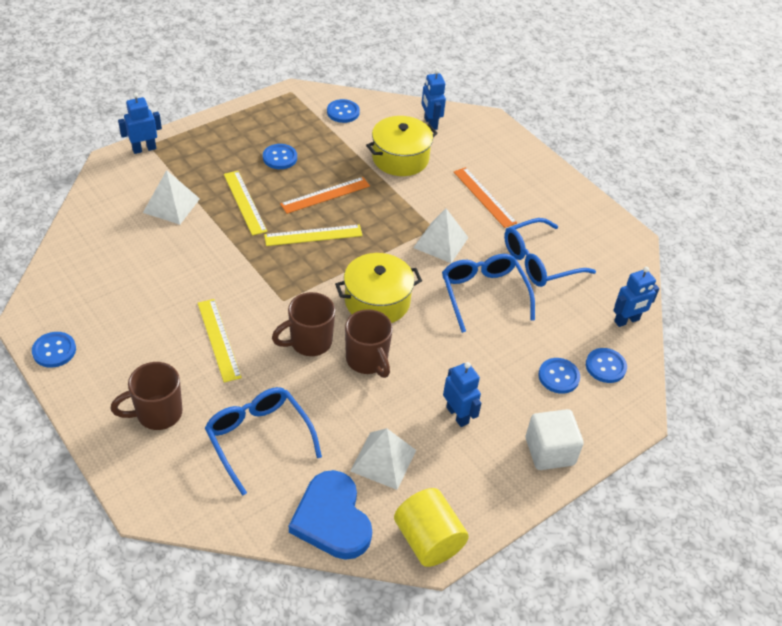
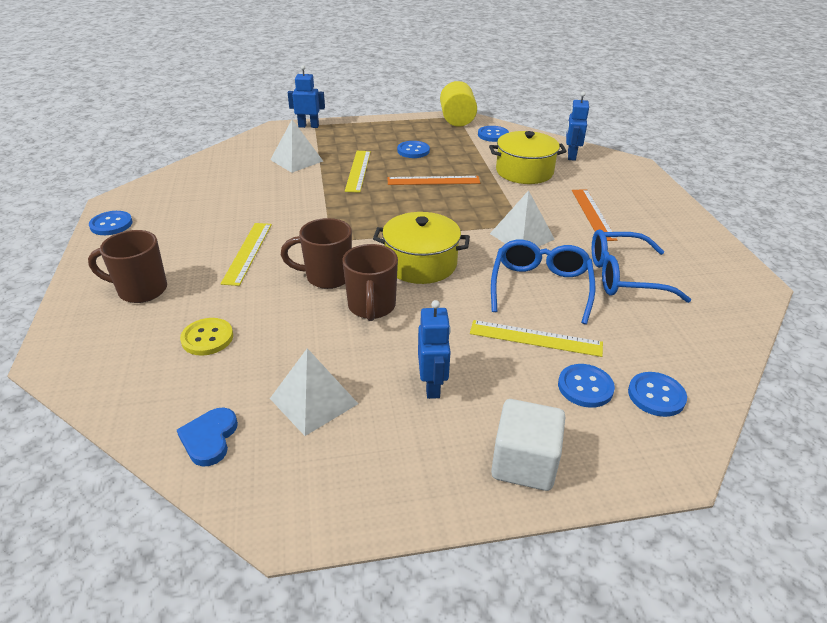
camera: 30 degrees right, 10 degrees down
(258, 438) = (207, 338): blue glasses -> yellow button
(313, 235) = (399, 203): yellow ruler -> yellow ruler (535, 338)
(332, 519) = (209, 438): blue heart -> blue heart, size x0.56
(428, 540) = (296, 506): yellow cylinder -> yellow cylinder (457, 120)
(627, 320) = (710, 358): blue robot -> none

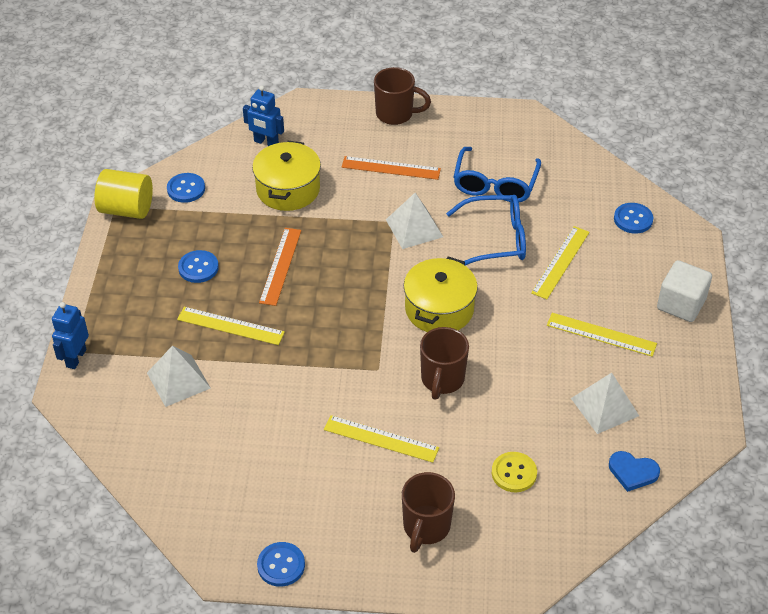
camera: 75 degrees left, 10 degrees up
(371, 307) = (497, 354): brown mug -> brown mug (396, 114)
(432, 385) = (601, 334): blue robot -> yellow ruler
(540, 287) = (496, 239): blue glasses -> blue glasses turned 150 degrees clockwise
(585, 387) = (618, 252): blue button -> none

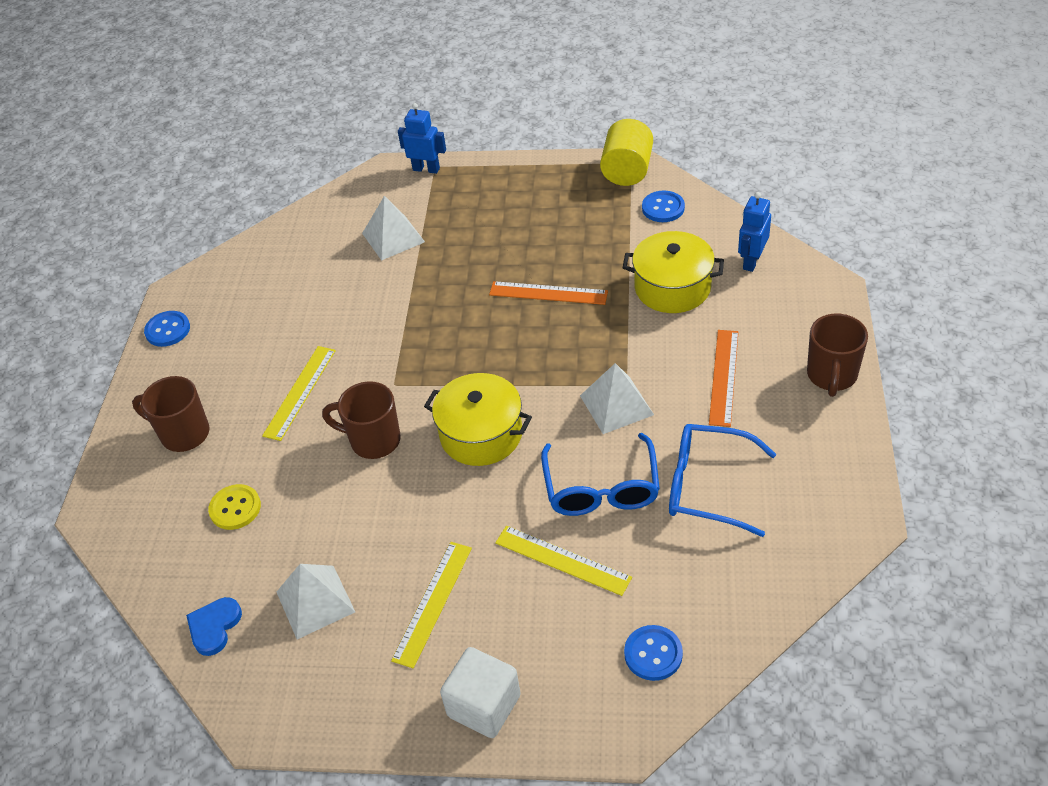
camera: 95 degrees right, 0 degrees up
(198, 268) = (544, 232): blue button -> none
(230, 326) = (462, 265): yellow ruler -> none

